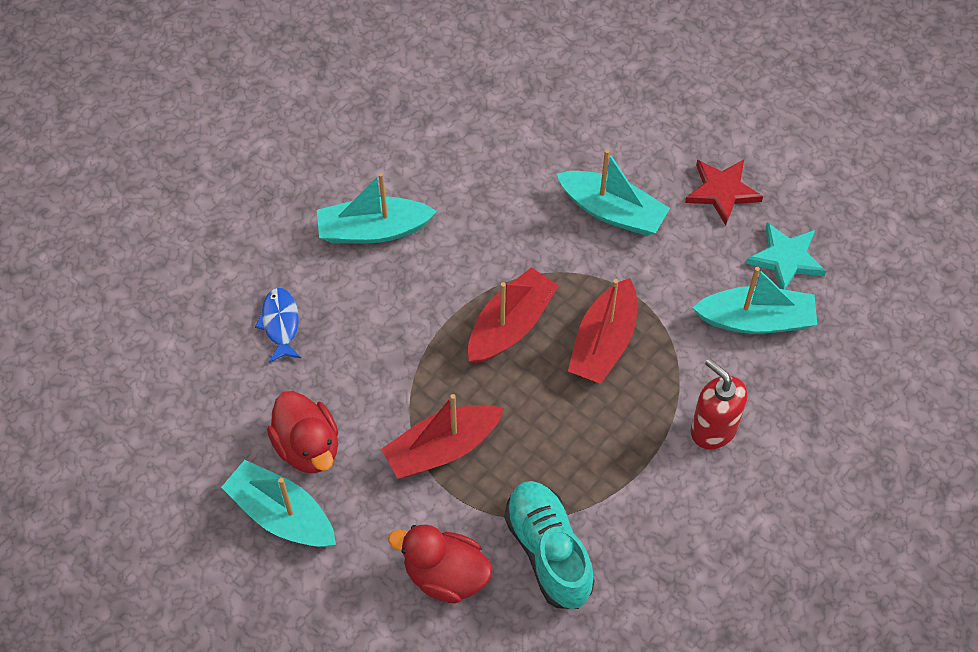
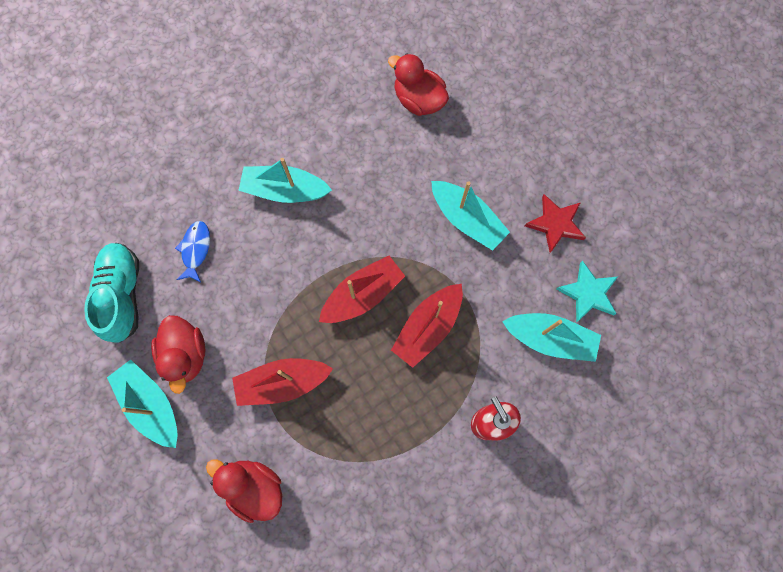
camera: 15 degrees right, 15 degrees up
(509, 91) = (418, 100): none -> red duck
(548, 551) = (335, 489): turquoise shoe -> turquoise shoe (123, 295)

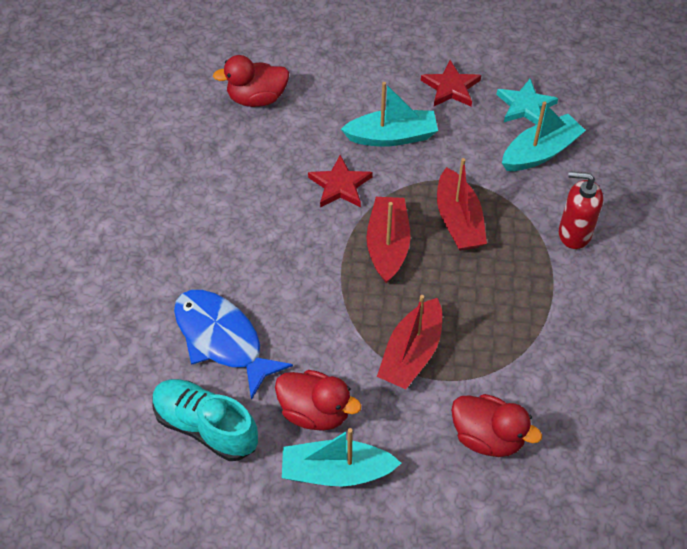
camera: 50 degrees left, 20 degrees down
(196, 250) = (222, 339): blue fish -> blue fish, size x1.88
(254, 487) = (487, 437): red duck -> red duck turned 135 degrees counterclockwise
(285, 190) = (237, 238): turquoise boat -> none
(388, 220) = (340, 185): none -> red star

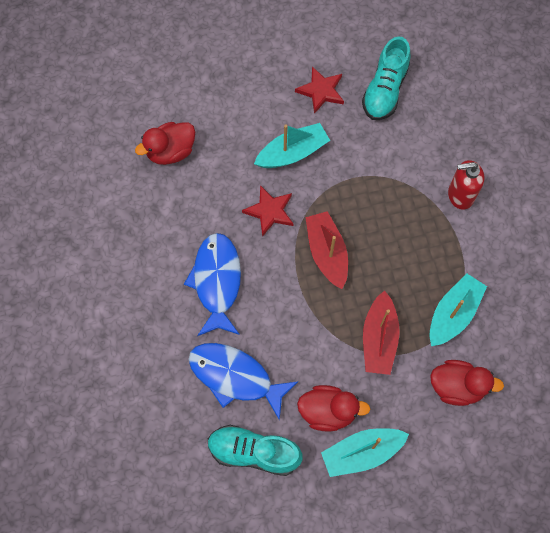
camera: 20 degrees left, 15 degrees up
(247, 236) = (217, 282): none -> blue fish
(458, 221) = (371, 213): red boat -> none
(525, 106) = (385, 90): turquoise star -> turquoise shoe
(540, 152) = (411, 130): turquoise boat -> turquoise boat (453, 314)

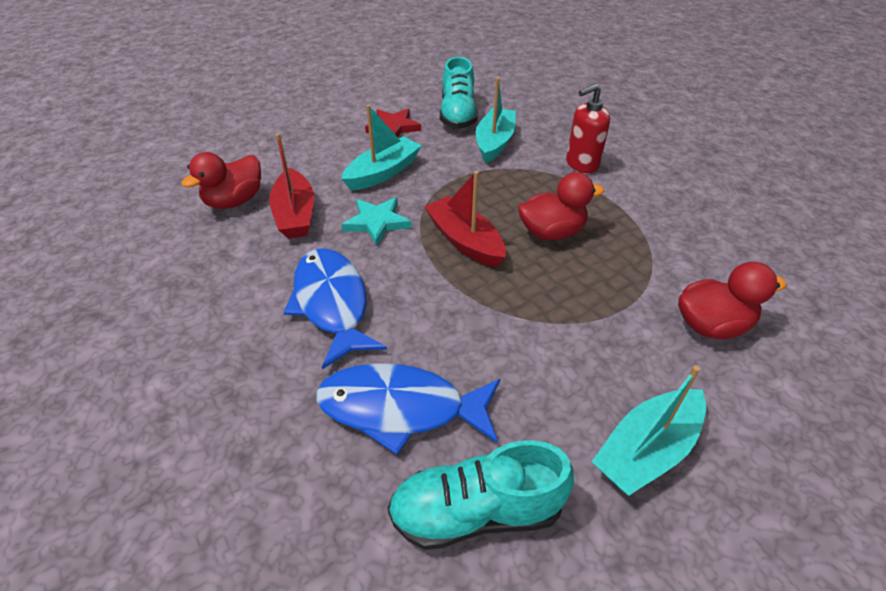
camera: 20 degrees left, 25 degrees down
(270, 211) = (377, 222): red star -> turquoise star
(328, 411) = (563, 409): red duck -> red duck (551, 232)
(379, 339) = (579, 304): red boat -> red boat (295, 214)
(453, 314) = (649, 256): turquoise boat -> turquoise boat (494, 143)

